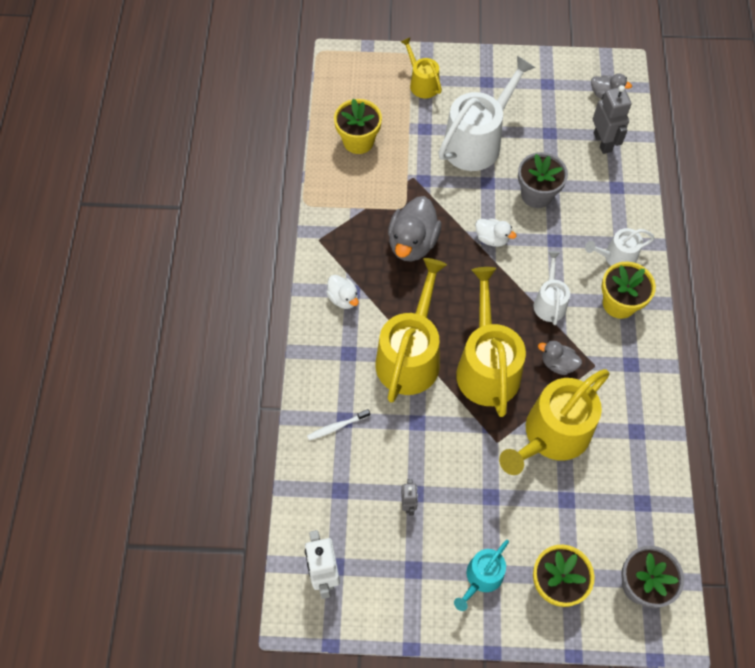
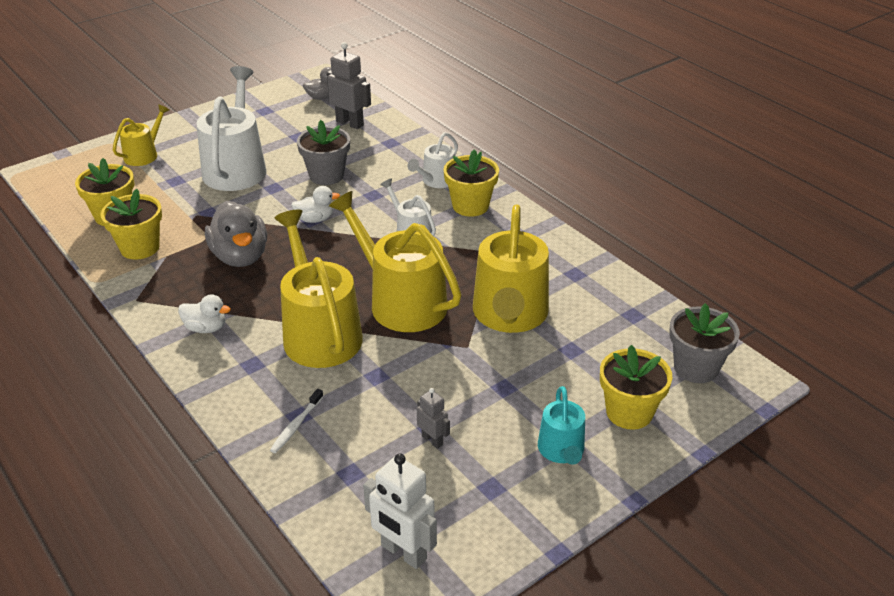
camera: 40 degrees left, 25 degrees down
(354, 188) = (140, 248): none -> yellow flower pot
(422, 83) = (144, 155): yellow watering can -> yellow watering can turned 105 degrees clockwise
(558, 364) = (462, 267): grey duck -> none

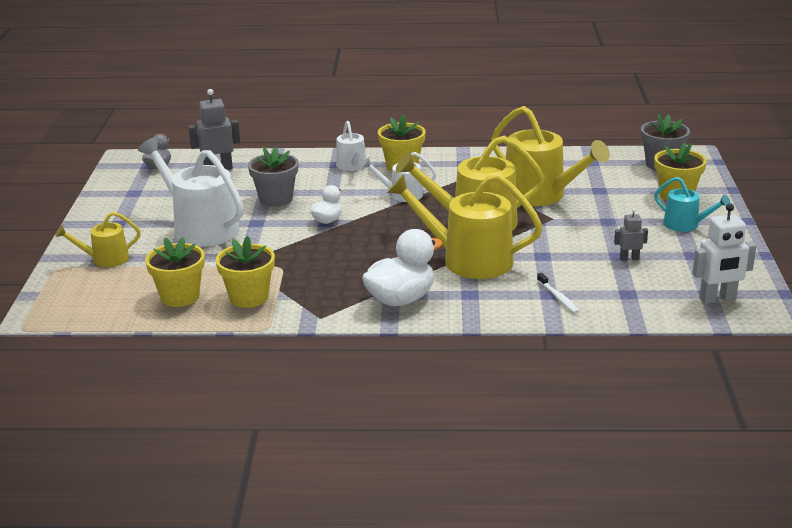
camera: 50 degrees left, 10 degrees down
(144, 155) = (105, 259): yellow watering can -> yellow watering can turned 90 degrees counterclockwise
(206, 328) = (401, 299): white duck -> white duck, size x1.82
(240, 256) = (329, 261): grey duck -> none

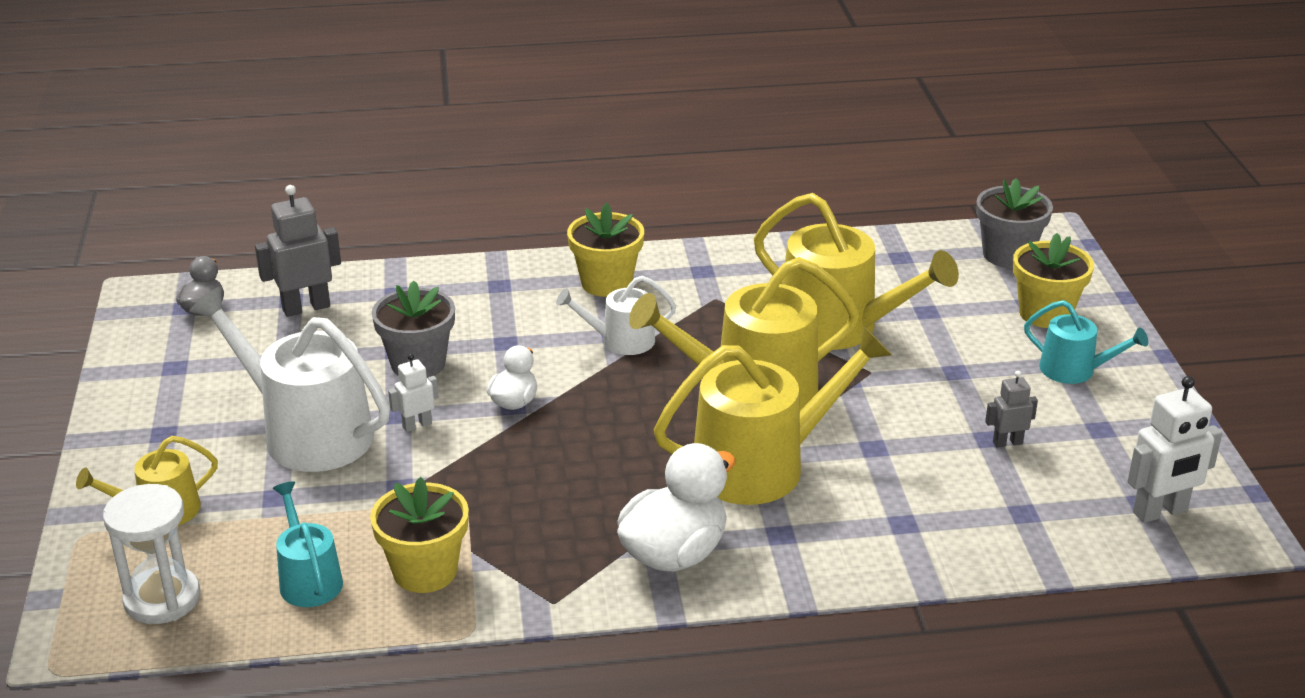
camera: 10 degrees left, 5 degrees up
(94, 300) = (162, 599): none -> white hourglass
(180, 296) = (309, 579): yellow flower pot -> turquoise watering can
(266, 228) = (417, 425): none -> white robot
(352, 166) = (526, 288): white watering can -> none
(468, 260) = (761, 466): yellow watering can -> yellow watering can turned 150 degrees clockwise
(558, 297) = (920, 529): white toothbrush -> none

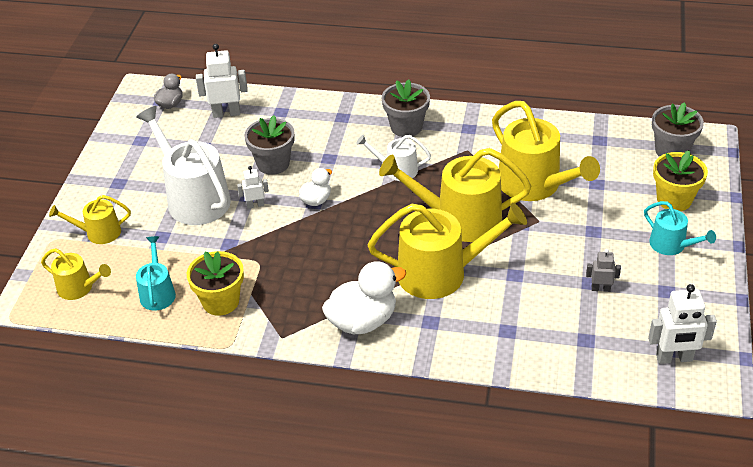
camera: 20 degrees right, 10 degrees up
(162, 599) = (79, 288): white hourglass -> yellow watering can
(306, 308) = (226, 113): grey robot -> white robot
(606, 283) = (406, 127): yellow flower pot -> grey flower pot

